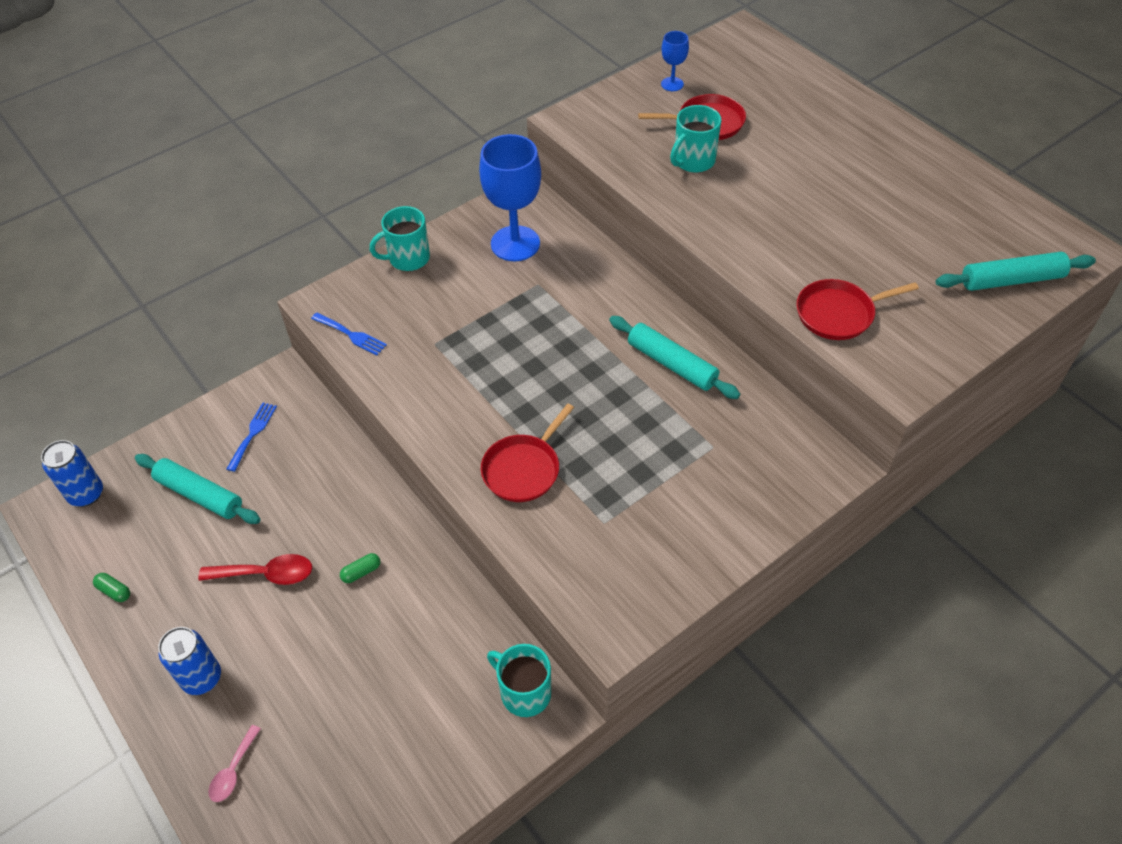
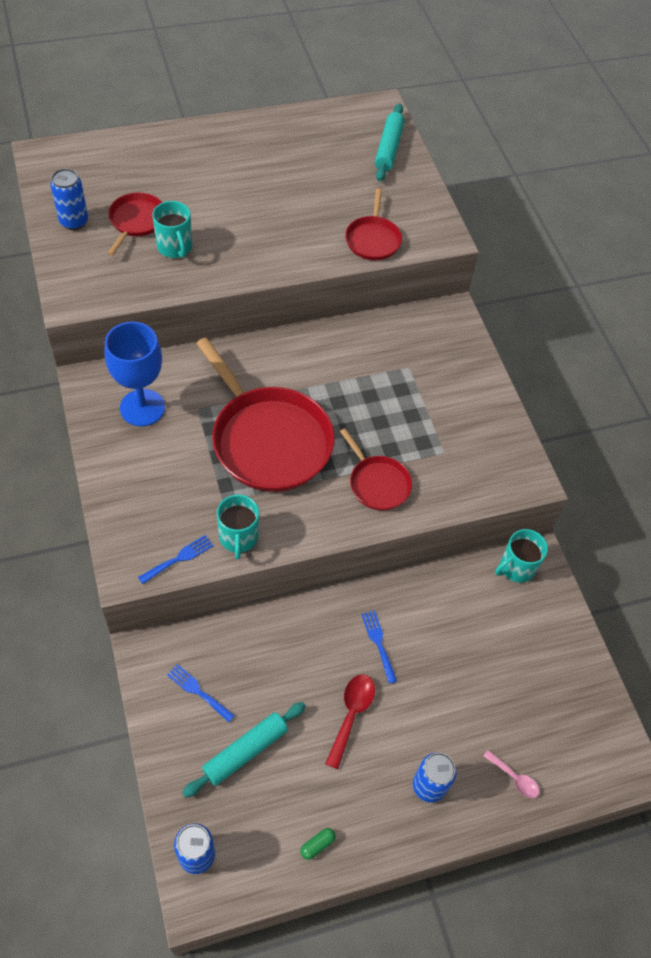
camera: 75 degrees left, 5 degrees up
(361, 572) = (378, 643): green capsule -> blue fork
(408, 258) = (111, 489): turquoise mug -> turquoise mug (238, 537)
(530, 353) = (268, 440): none -> red pan
(672, 84) = (74, 221): blue goblet -> blue can
(672, 364) = (325, 359): turquoise rolling pin -> none

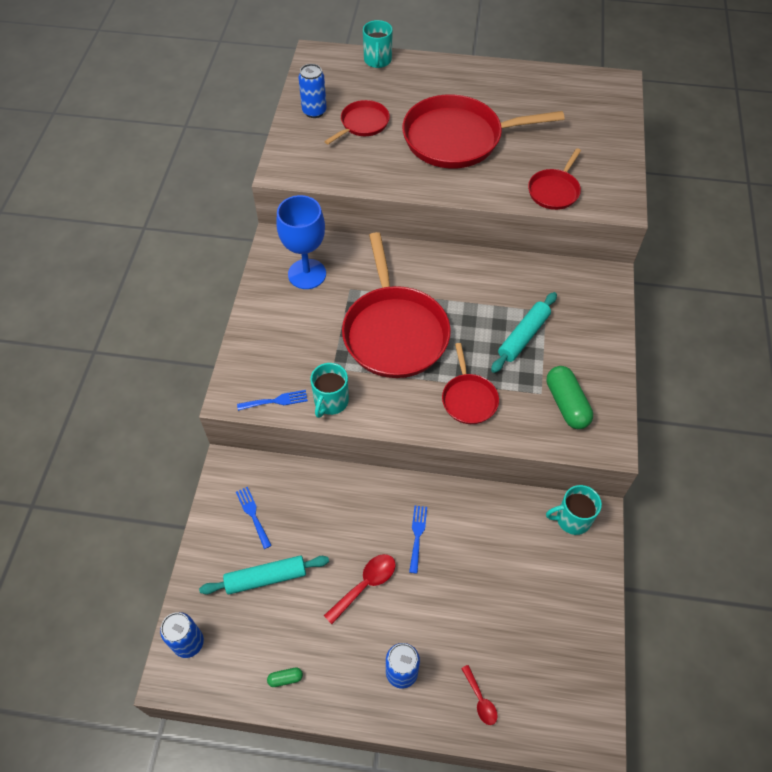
camera: 30 degrees right, 0 degrees up
(175, 247) = (383, 152): turquoise mug -> turquoise mug (377, 60)
(247, 210) = (457, 138): none -> red pan
(388, 148) = (607, 119): turquoise rolling pin -> turquoise rolling pin (523, 336)
(473, 455) = (566, 404): none -> green capsule
(514, 778) = (480, 699): pink spoon -> red spoon

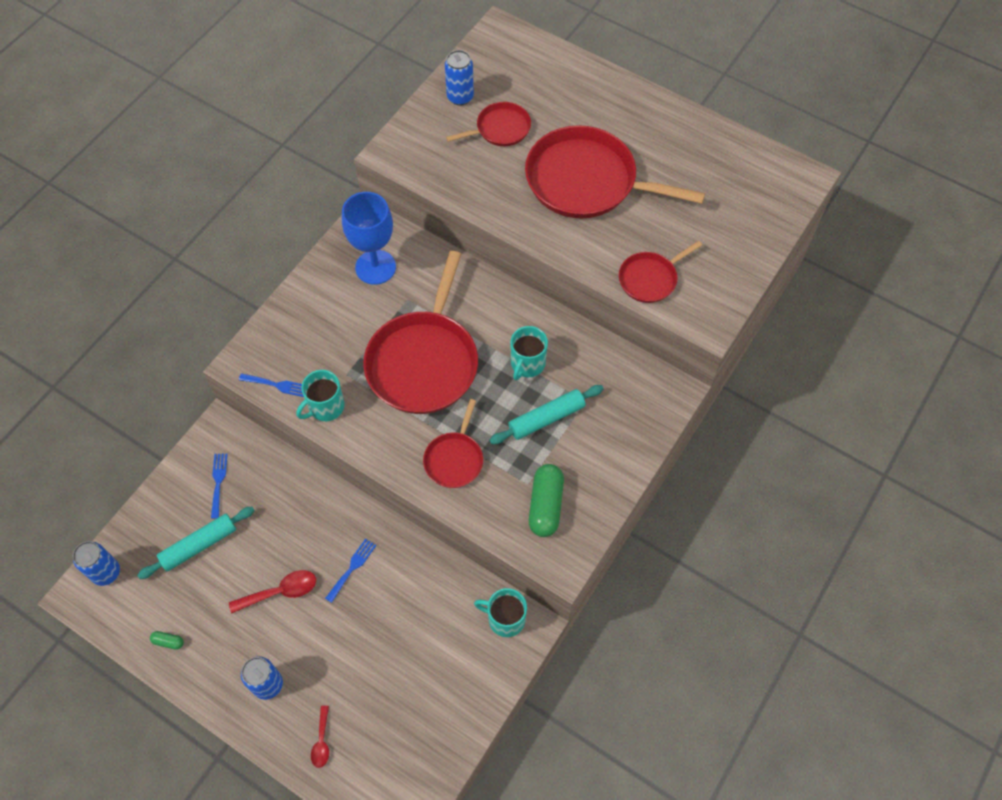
camera: 25 degrees right, 5 degrees up
(266, 578) = (199, 545): turquoise rolling pin -> turquoise rolling pin turned 45 degrees counterclockwise
(377, 60) = (558, 59): turquoise mug -> turquoise mug (527, 364)

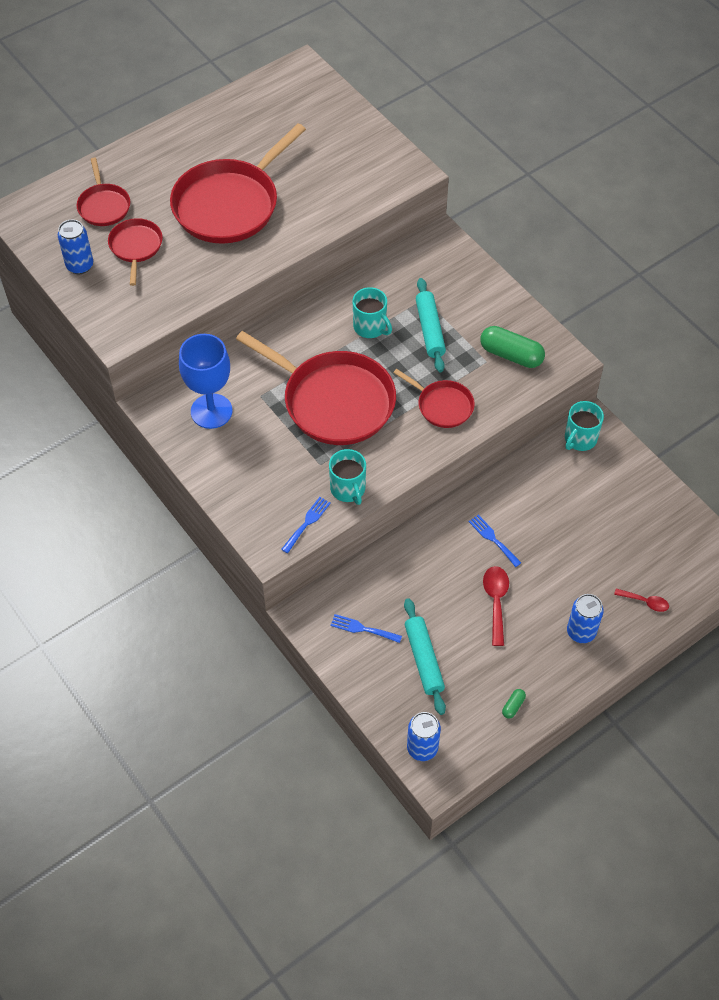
camera: 70 degrees left, 5 degrees down
(650, 279) = (353, 195): red pan -> red pan (104, 206)

